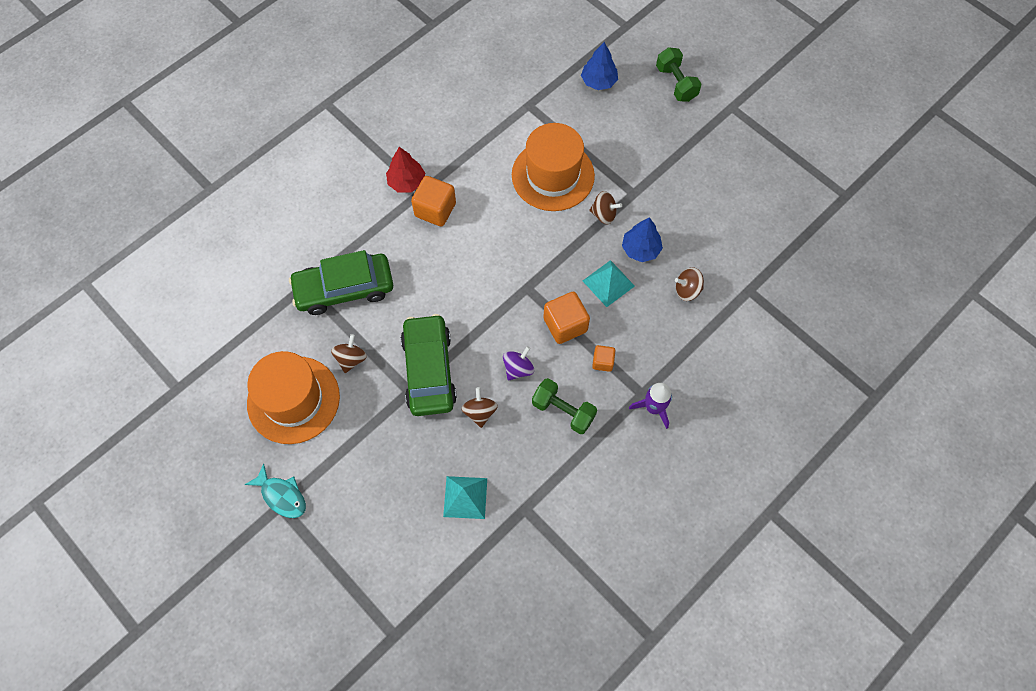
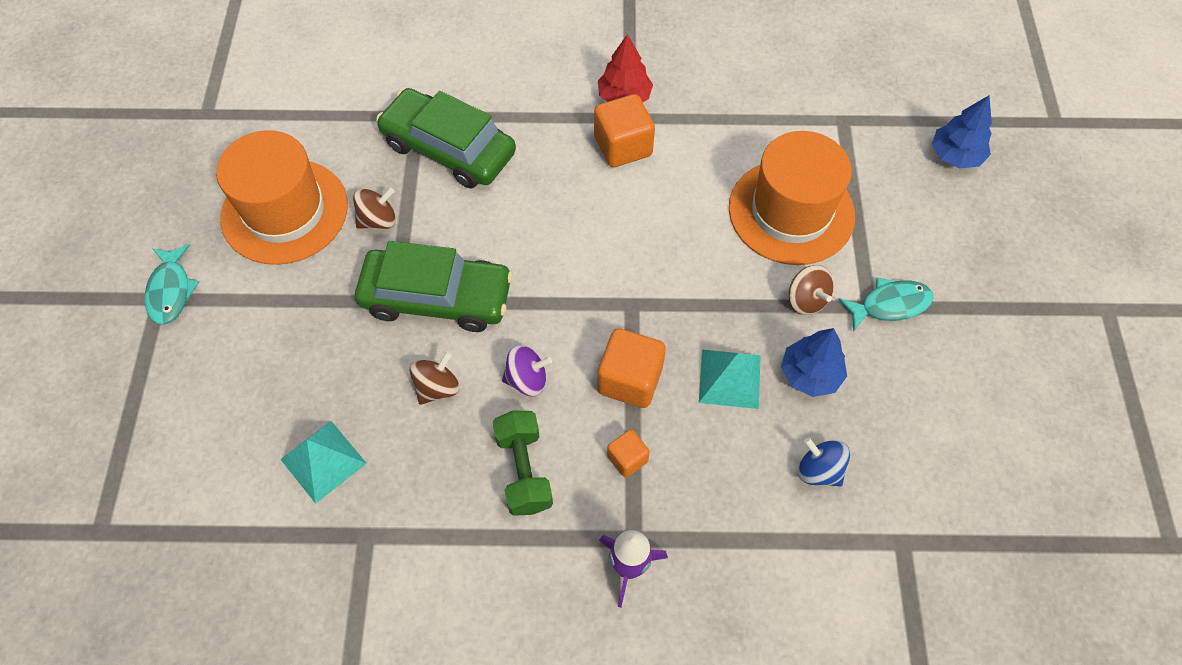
camera: 45 degrees right, 5 degrees down
(429, 370) = (437, 298): green car -> green car turned 60 degrees clockwise
(642, 184) = (890, 305): none -> turquoise fish
(676, 83) = (1056, 227): green dumbbell -> none
(687, 290) = (819, 470): brown spinning top -> blue spinning top

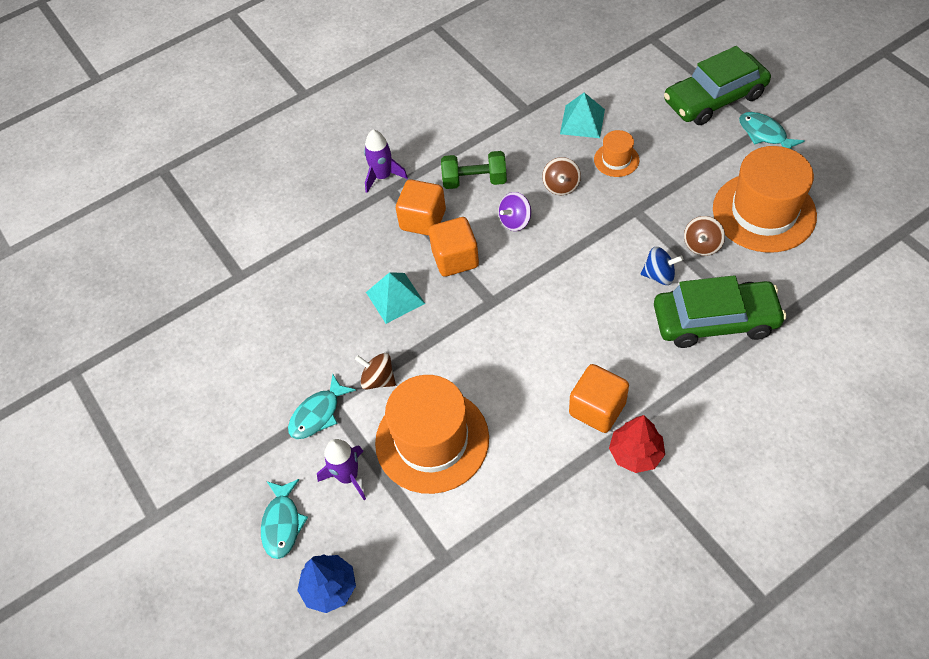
camera: 150 degrees right, 5 degrees down
(346, 376) = (616, 160): none -> orange hat
(437, 298) = (613, 227): green car -> green car (714, 98)
(524, 470) = (474, 181): green dumbbell -> green dumbbell turned 45 degrees counterclockwise
(627, 459) = (423, 220): orange cube -> orange cube, size x1.80
(810, 374) = (346, 332): blue tree -> none
(819, 470) = (308, 282): blue spinning top -> blue spinning top (659, 275)
(891, 229) = (348, 476): none -> purple rocket
(975, 227) = (282, 524): none -> turquoise fish

